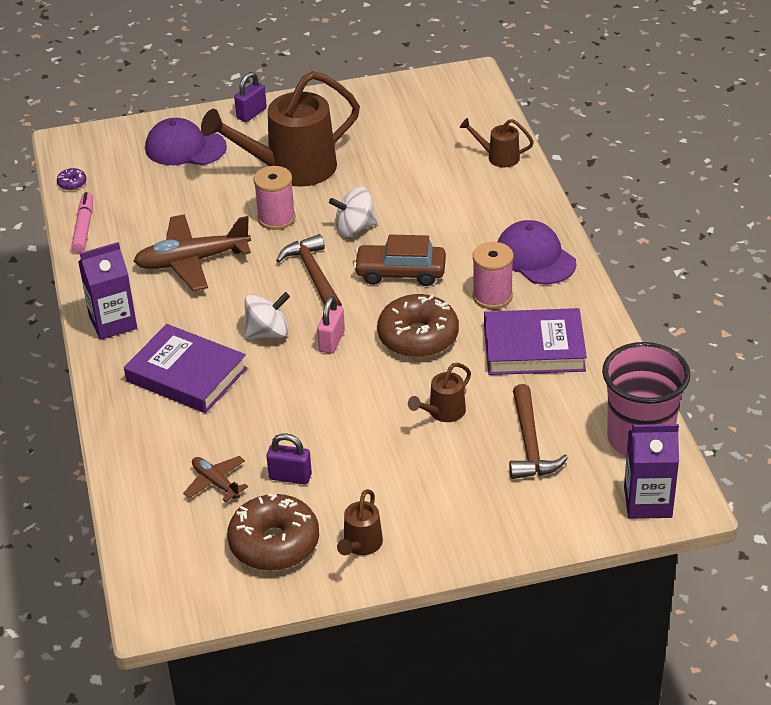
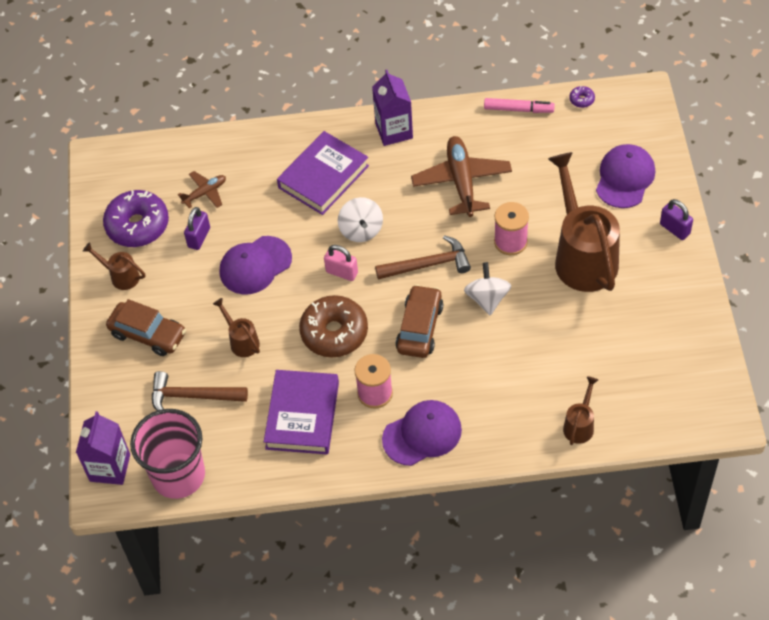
camera: 100 degrees right, 15 degrees up
(274, 543) = (137, 225): brown donut -> purple donut
(329, 417) = (255, 265): none -> purple cap
(448, 501) = (148, 334): none -> brown car

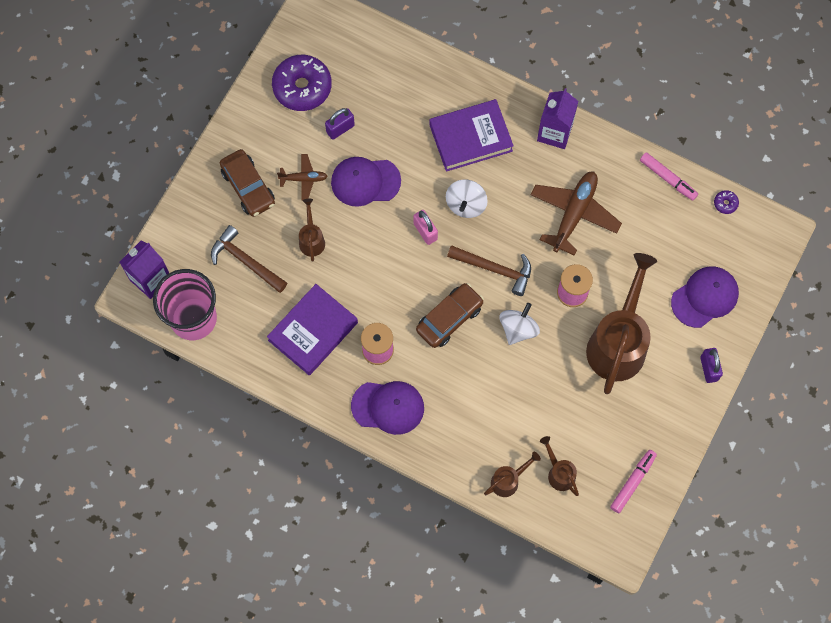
camera: 30 degrees right, 15 degrees up
(121, 276) = (261, 124): brown watering can -> brown watering can (559, 473)
(205, 193) = (371, 92): brown plane -> brown plane (303, 179)
(334, 333) = (383, 279): brown donut -> none
(688, 356) = (632, 482): none -> pink marker

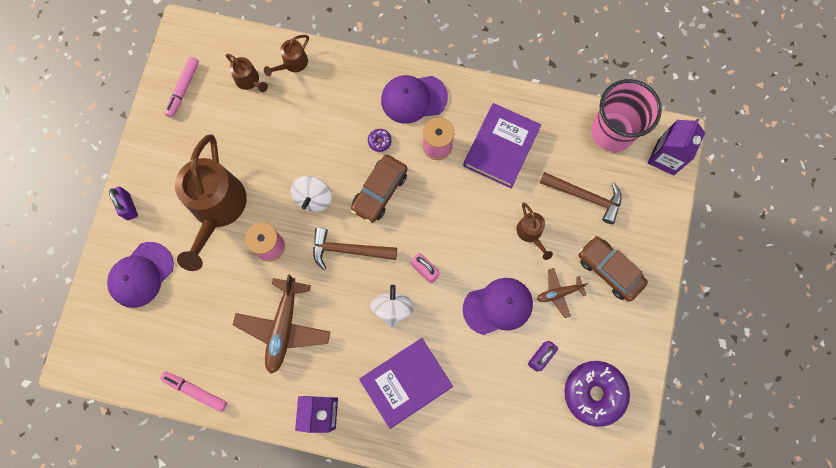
camera: 165 degrees right, 5 degrees up
(725, 203) = (132, 379): purple donut -> purple donut (379, 141)

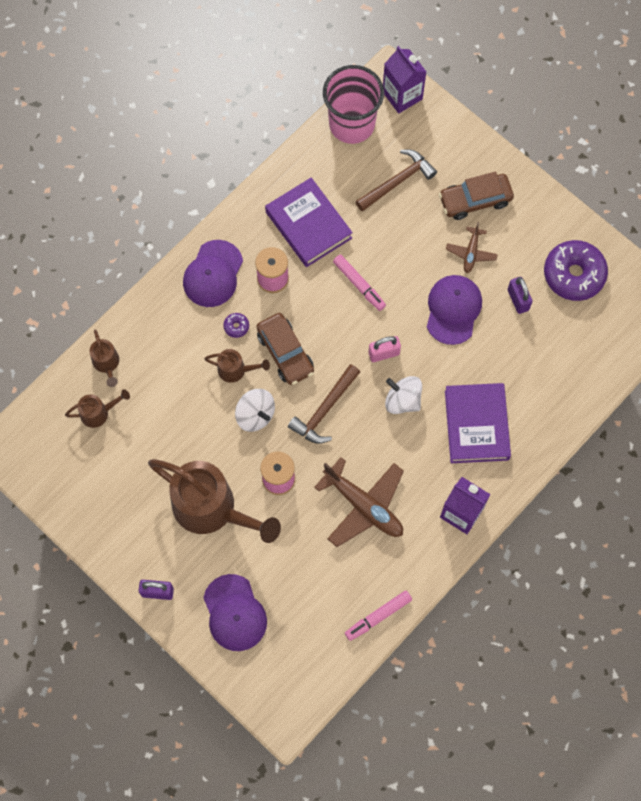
camera: 60 degrees left, 5 degrees down
(183, 89) = (67, 480): pink marker -> pink marker (359, 285)
(531, 234) = (404, 245): brown watering can -> brown watering can (236, 370)

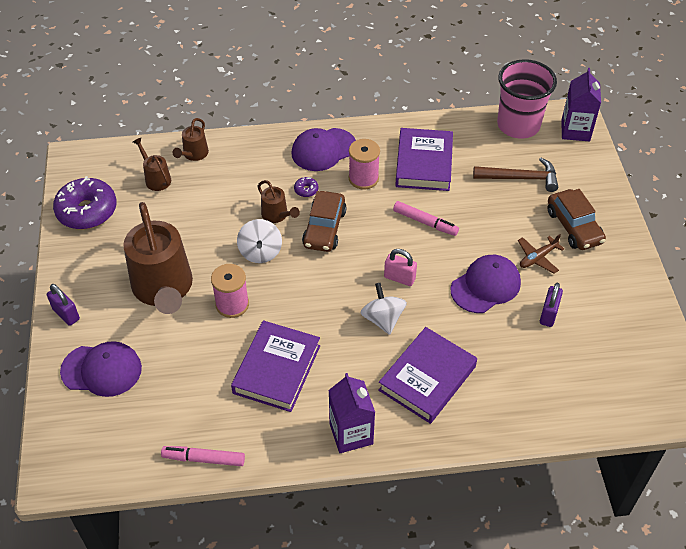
camera: 40 degrees right, 20 degrees down
(99, 413) = (156, 178): brown watering can -> brown watering can turned 150 degrees counterclockwise
(234, 613) = (101, 370): purple cap -> purple cap turned 105 degrees counterclockwise
(325, 409) = (315, 284): brown hammer -> none
(359, 285) = (425, 222): pink marker -> pink marker turned 60 degrees counterclockwise
(363, 505) = (277, 369): brown plane -> purple book
(475, 200) = (574, 226): brown car -> brown car turned 135 degrees counterclockwise
(574, 274) = (616, 328): purple donut -> purple donut (87, 211)

